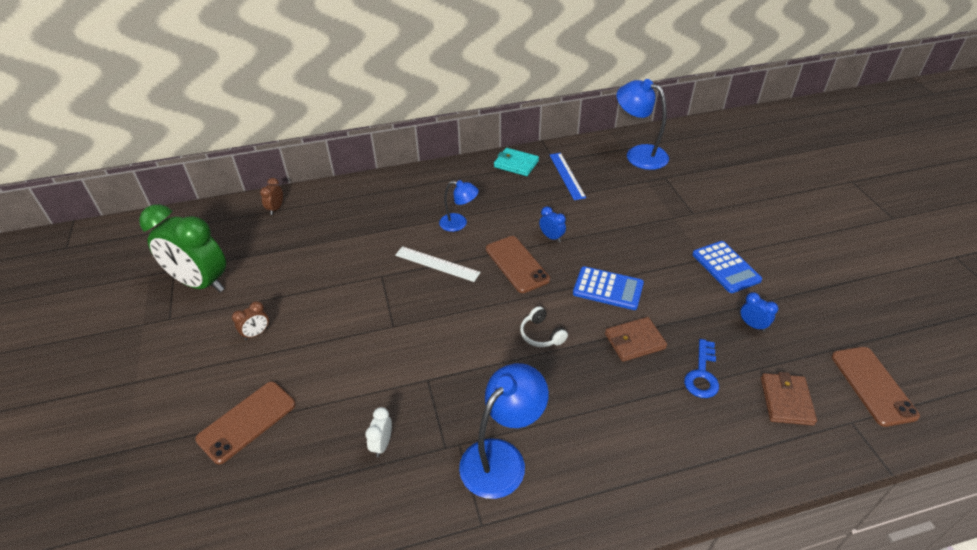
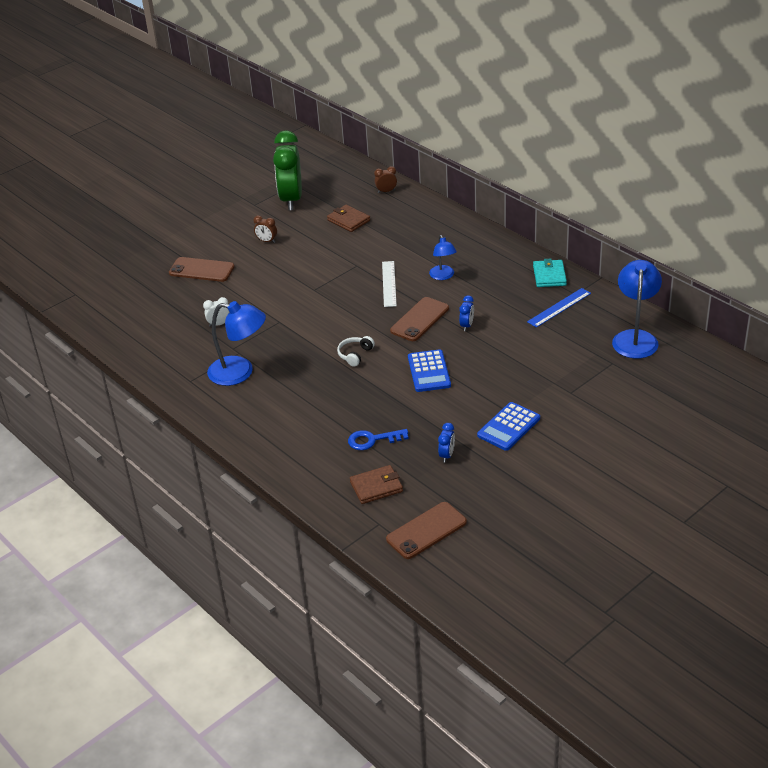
camera: 65 degrees right, 5 degrees down
(634, 341) = (382, 399): brown wallet -> brown wallet (348, 220)

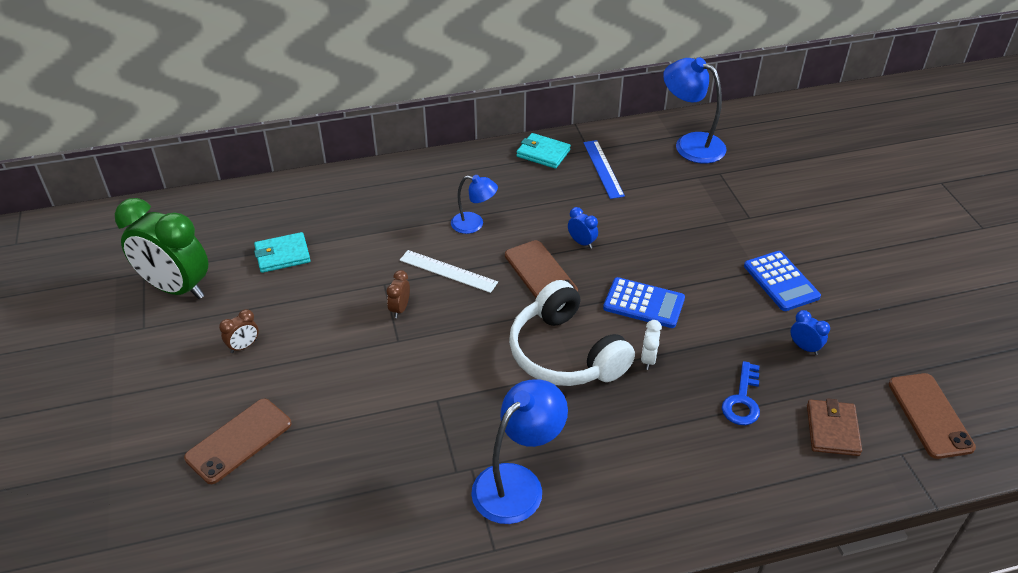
camera: 65 degrees left, 5 degrees up
(219, 324) = (387, 467): white clock -> white clock (648, 359)
(348, 220) = (282, 255): brown wallet -> turquoise wallet
(355, 355) = (565, 353): white headphones -> white headphones, size x2.32
(386, 191) = (258, 202): brown clock -> brown clock (400, 309)

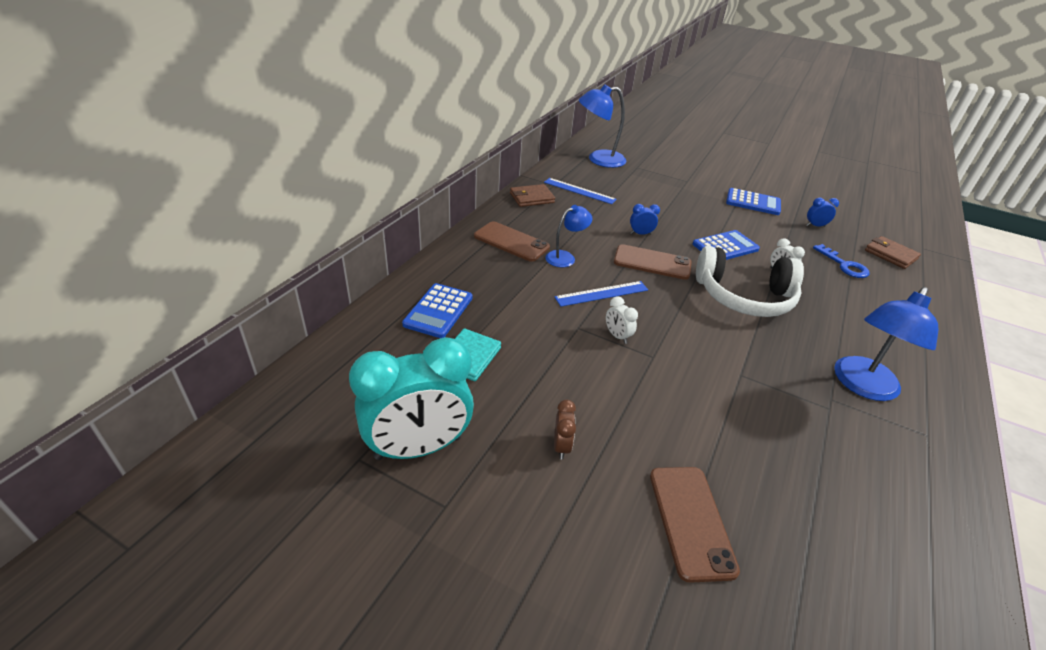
camera: 50 degrees left, 5 degrees down
(176, 288) = (418, 447): green clock -> turquoise clock
(315, 210) = (438, 311): none -> blue calculator
(400, 309) = (617, 336): brown clock -> white clock
(448, 271) = (602, 294): white ruler -> blue ruler
(517, 483) = (862, 386): blue lamp -> blue lamp turned 135 degrees counterclockwise
(543, 153) = (532, 198): turquoise wallet -> brown wallet
(930, 415) = (898, 226): brown phone -> brown phone (511, 242)

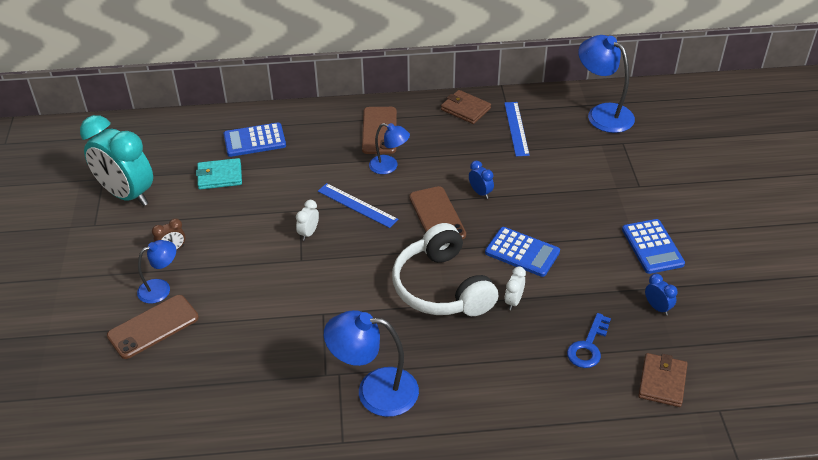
camera: 60 degrees right, 5 degrees up
(624, 485) = (161, 288): none -> blue lamp

